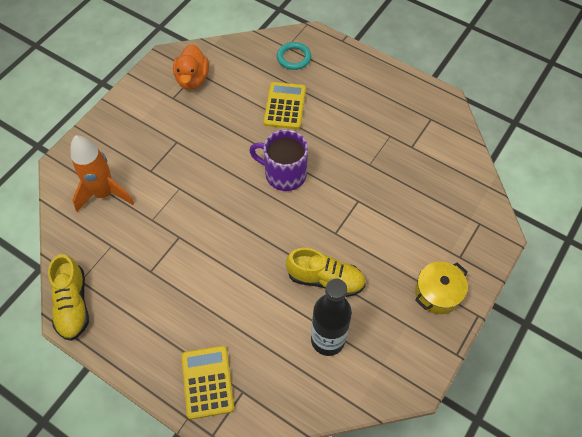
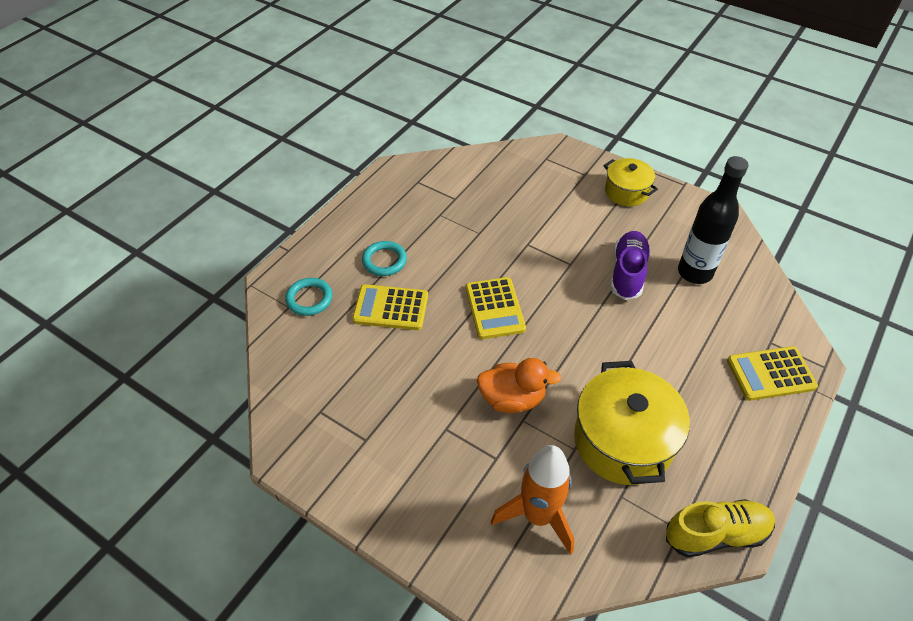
camera: 90 degrees left, 10 degrees down
(154, 253) = (623, 441): none -> yellow pot
(192, 79) = (332, 416): orange duck -> orange duck (512, 399)
(284, 174) = (495, 308): purple mug -> yellow calculator
(325, 279) = (627, 273): yellow shoe -> purple shoe
(333, 100) = (384, 261): none -> turquoise ring

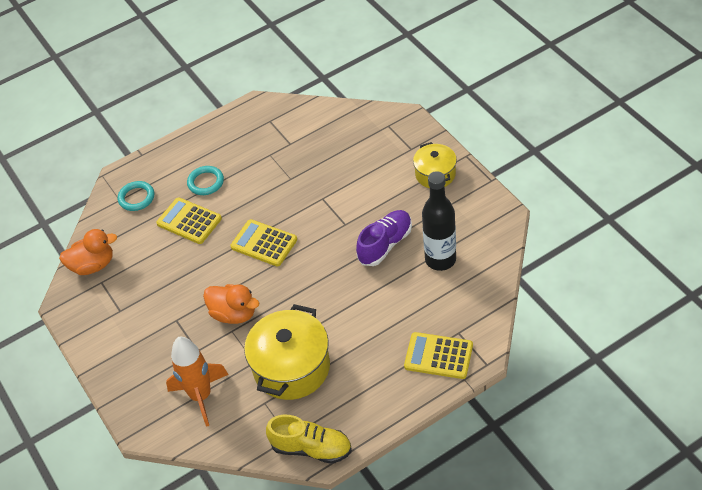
camera: 30 degrees right, 0 degrees up
(297, 393) = (93, 265): none -> orange duck
(495, 308) = (264, 243): yellow calculator -> yellow calculator turned 105 degrees clockwise

